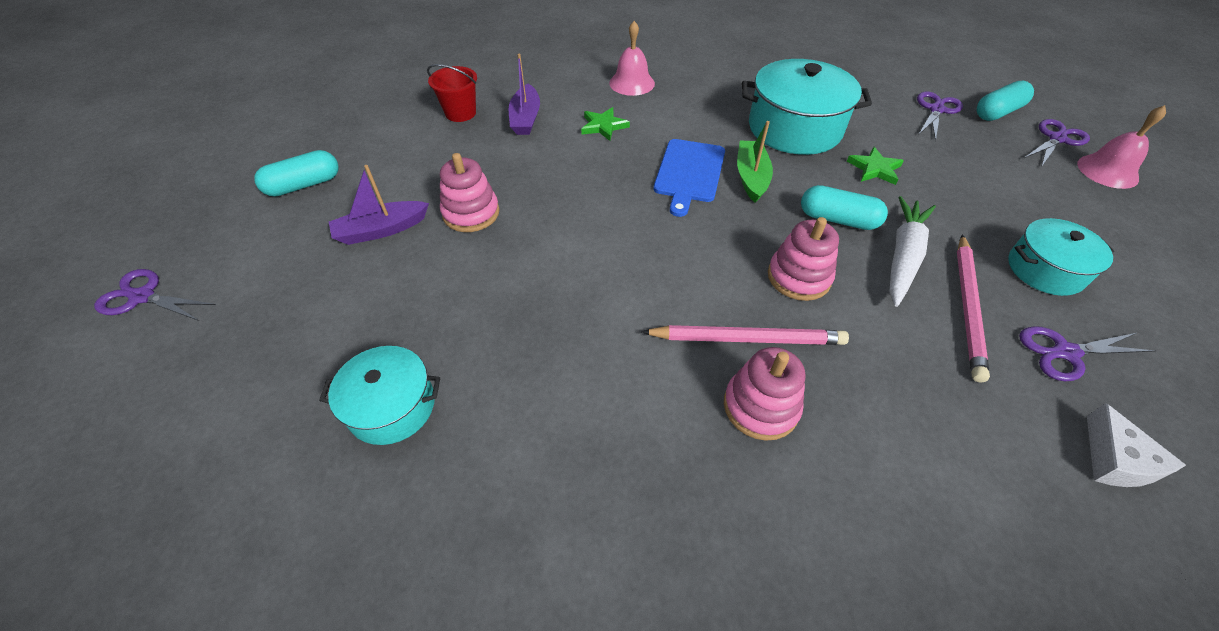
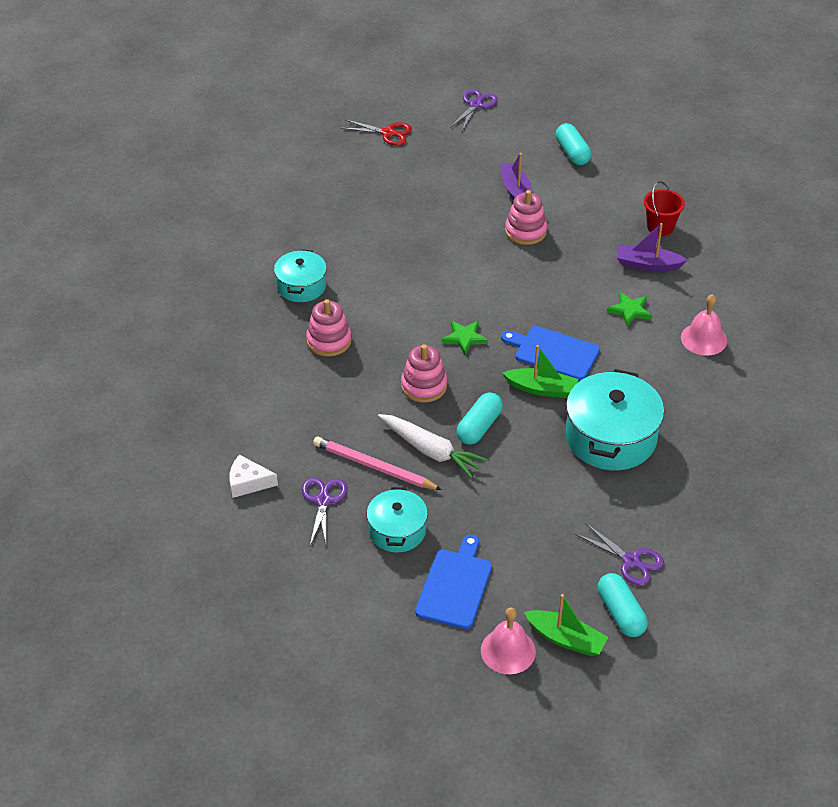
camera: 100 degrees right, 5 degrees down
(182, 415) = (388, 133): none -> red scissors
(392, 406) = (371, 201): turquoise pot -> turquoise pot (301, 286)
(747, 338) = (378, 346): pink pencil -> none
(874, 169) = (540, 474): green star -> green star (464, 338)
(1056, 139) = (566, 639): purple scissors -> green boat
(1072, 214) = (455, 586): none -> blue cutting board

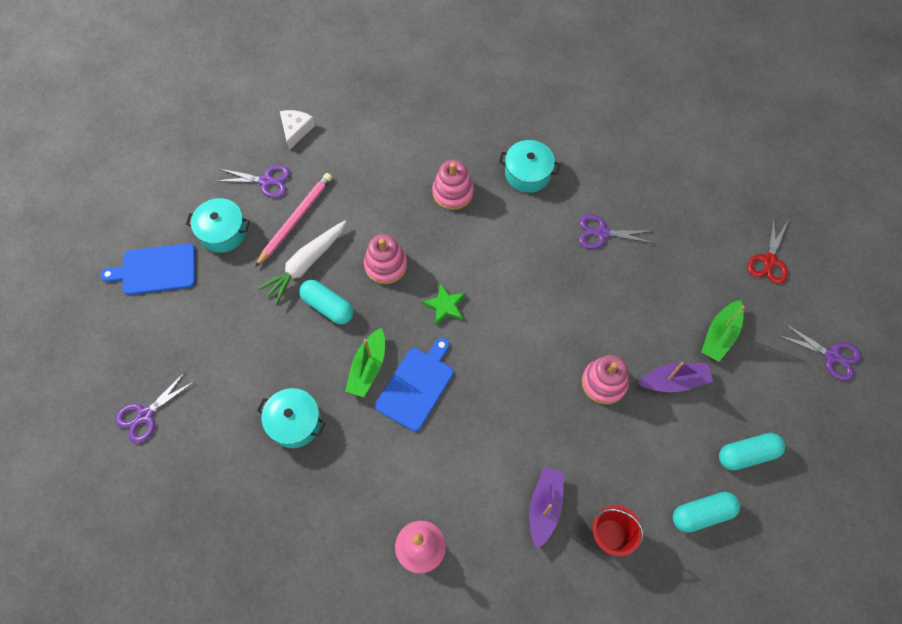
camera: 95 degrees right, 20 degrees up
(369, 233) = (602, 233): none -> purple scissors
(455, 586) = (156, 270): blue cutting board -> blue cutting board turned 150 degrees clockwise
(508, 651) = (82, 302): pink bell -> none
(566, 639) = (80, 348): green boat -> green boat (720, 335)
(610, 437) = (295, 422): turquoise pot -> turquoise pot, size x0.60
(620, 613) = (93, 396): turquoise capsule -> turquoise capsule (702, 514)
(630, 311) = (471, 473): green star -> none

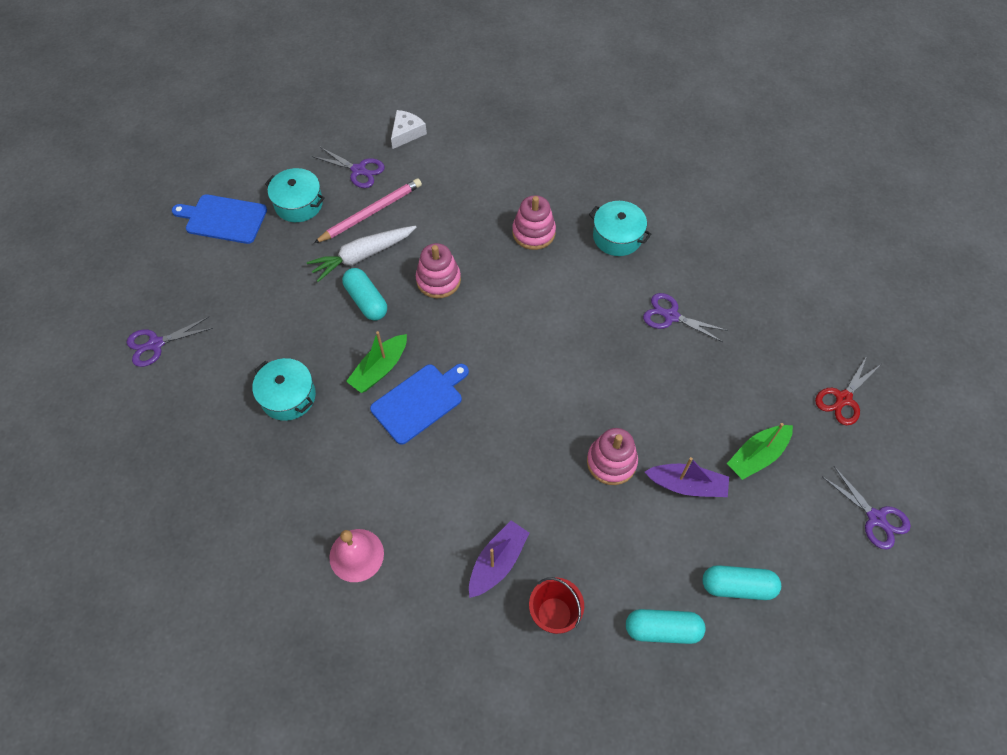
camera: 20 degrees right, 5 degrees down
(445, 306) = (480, 335): green star -> none

